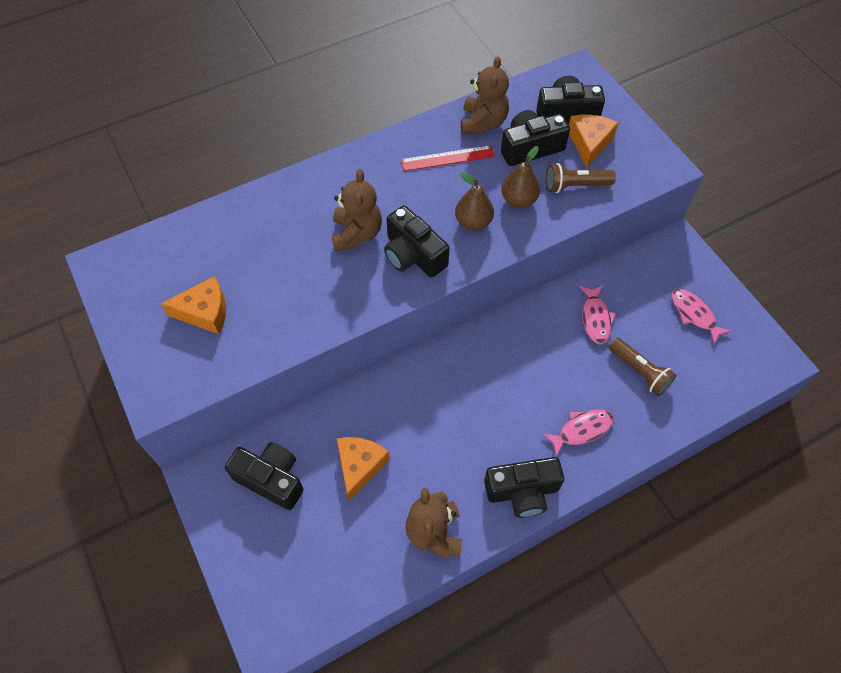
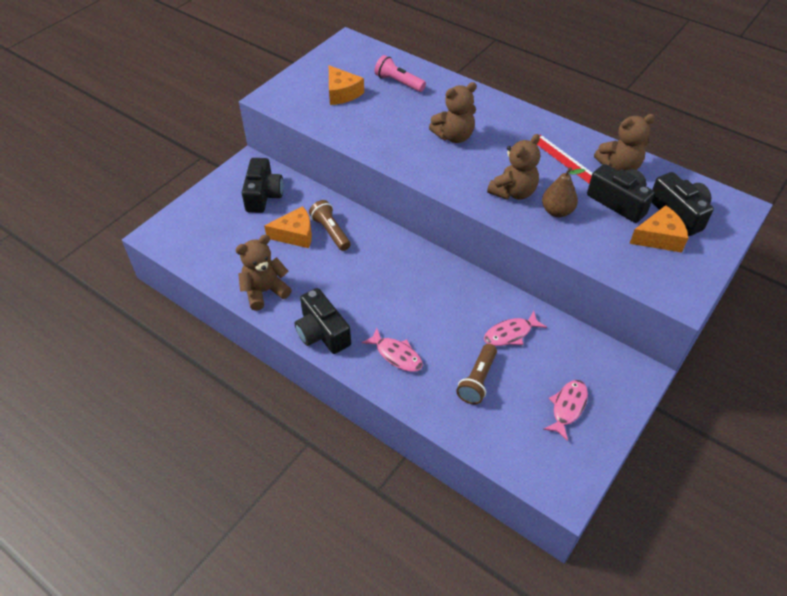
camera: 65 degrees right, 10 degrees down
(225, 246) = (398, 82): none -> pink flashlight
(413, 255) = (457, 170): black camera -> none
(473, 222) = (513, 192): brown pear -> brown teddy bear
(575, 186) = (602, 241): brown flashlight -> brown flashlight (330, 231)

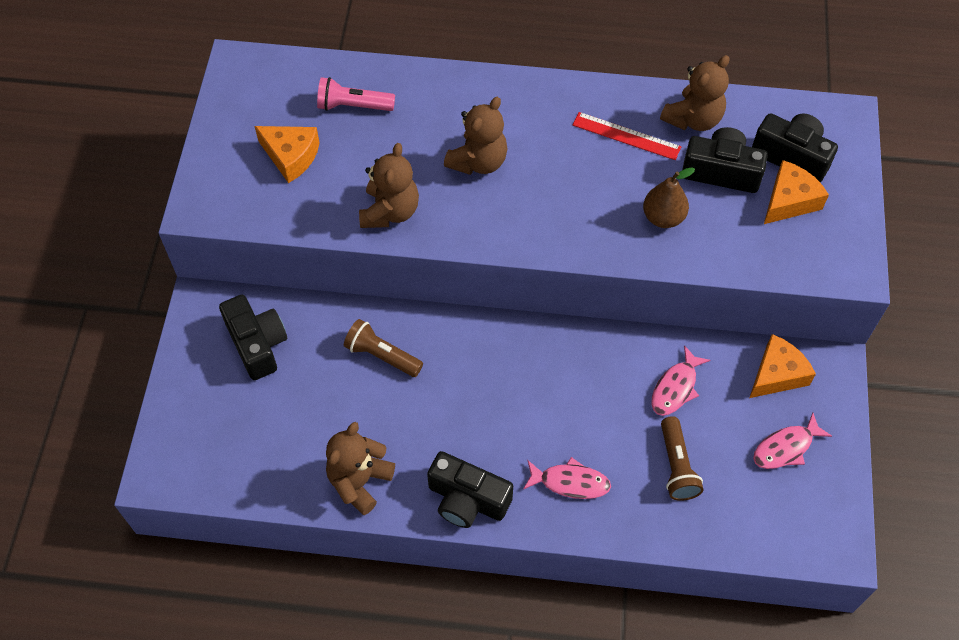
camera: 30 degrees left, 10 degrees up
(295, 234) = (340, 382): orange cheese -> orange cheese (777, 374)
(513, 192) = (599, 213): brown teddy bear -> brown teddy bear (390, 211)
(567, 407) = (786, 447): pink fish -> pink fish turned 120 degrees counterclockwise

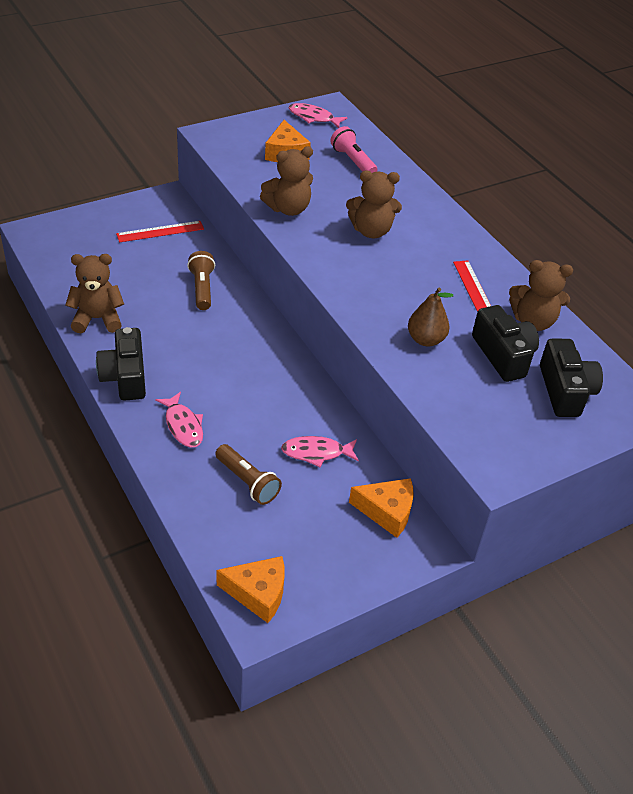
camera: 50 degrees right, 15 degrees down
(257, 344) = (160, 231): black camera -> red ruler
(676, 466) = (247, 482): brown flashlight -> brown flashlight turned 90 degrees counterclockwise
(786, 447) = (324, 546): pink fish -> pink fish (313, 117)
(789, 201) = (521, 406): orange cheese -> orange cheese (258, 593)

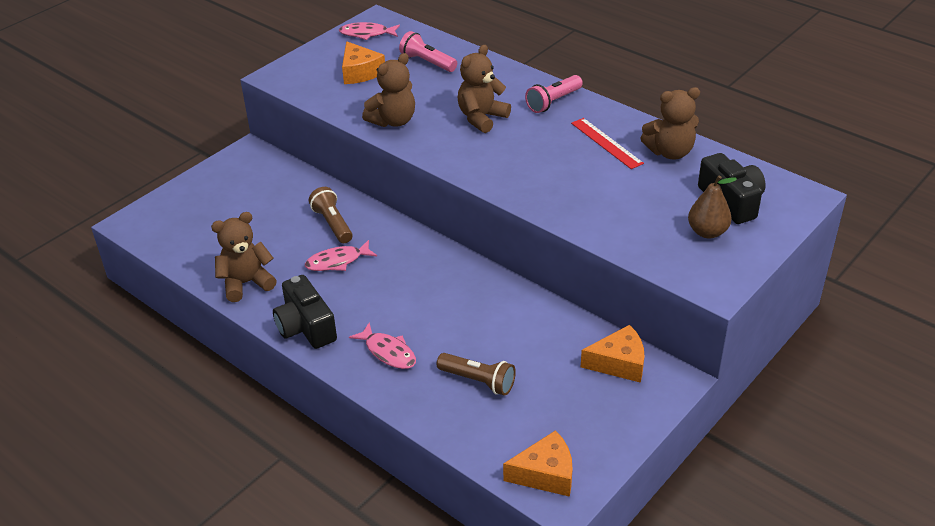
camera: 15 degrees left, 5 degrees down
(160, 231) = (260, 184): red ruler -> none
(316, 453) = (526, 334): pink fish -> pink fish (337, 261)
(371, 231) = (481, 118): brown teddy bear -> brown teddy bear turned 150 degrees clockwise
(425, 339) = (587, 196): brown pear -> brown pear (707, 232)
(448, 236) = (553, 102): none -> pink flashlight
(503, 355) = (662, 188): black camera -> none

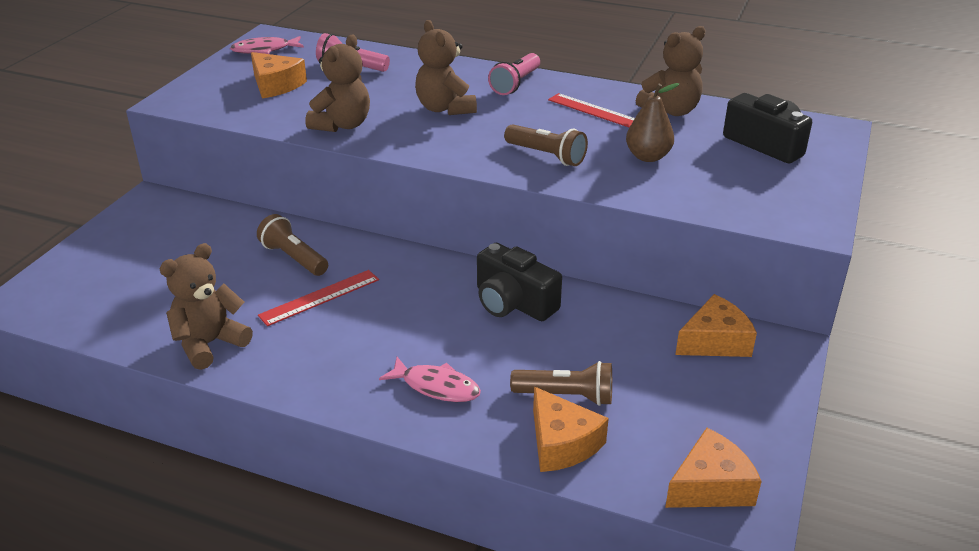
camera: 20 degrees left, 5 degrees down
(305, 327) = (314, 379): black camera -> black camera (513, 303)
(337, 261) = (320, 297): pink fish -> red ruler
(455, 416) = (561, 443): none -> orange cheese
(481, 118) = (445, 108): brown teddy bear -> brown teddy bear turned 45 degrees counterclockwise
(538, 179) = (547, 156): none -> brown flashlight
(707, 232) = (764, 176): brown pear -> brown pear (648, 157)

